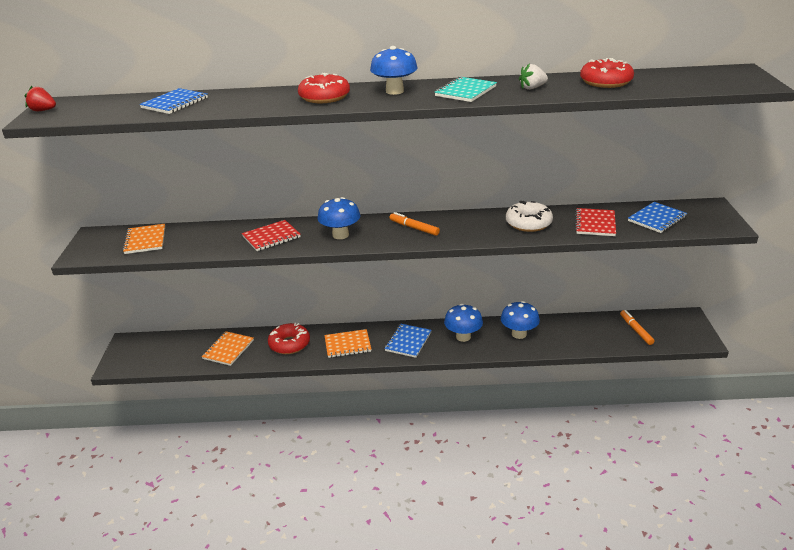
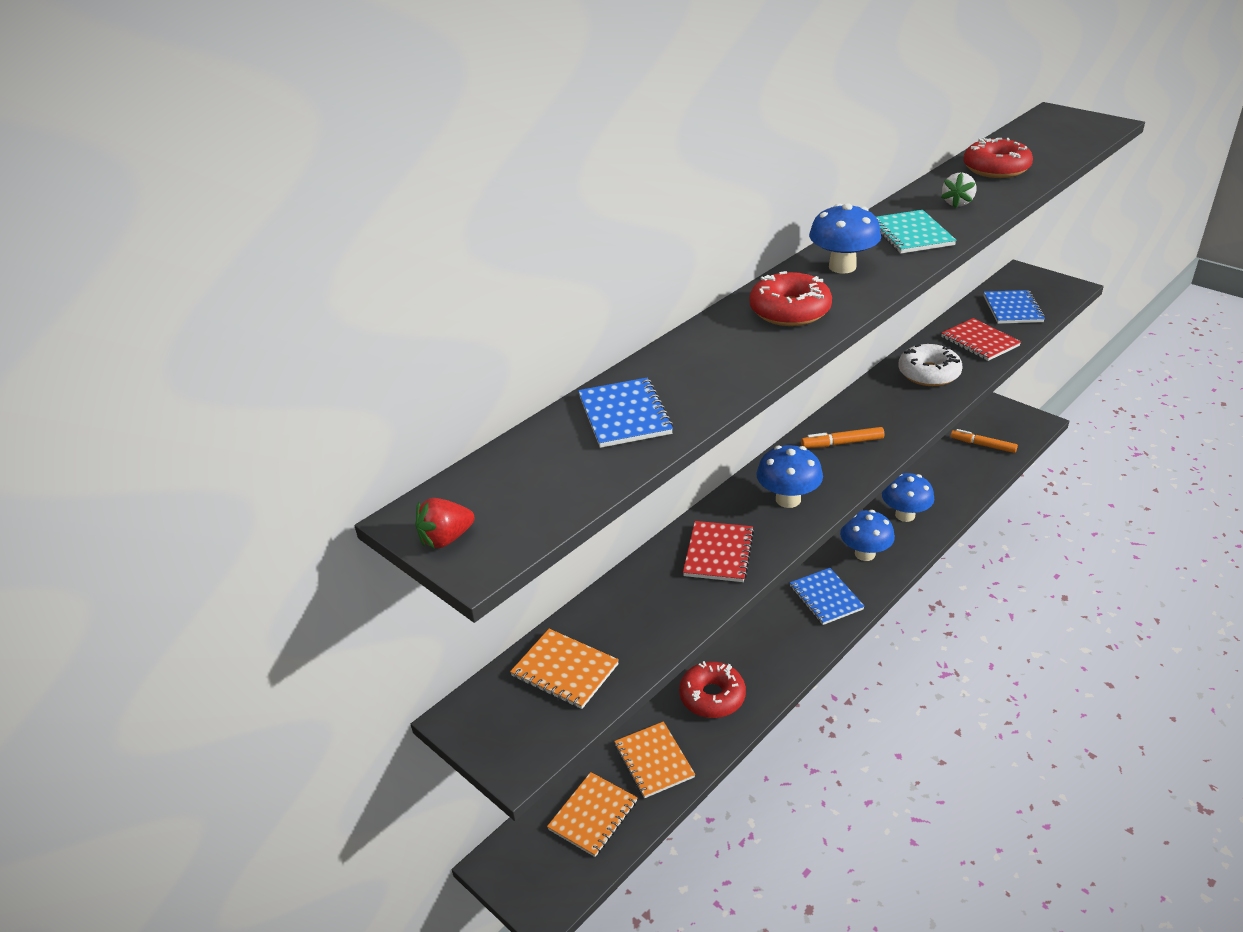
camera: 45 degrees left, 5 degrees up
(347, 345) = (774, 648): orange notebook -> orange notebook (593, 815)

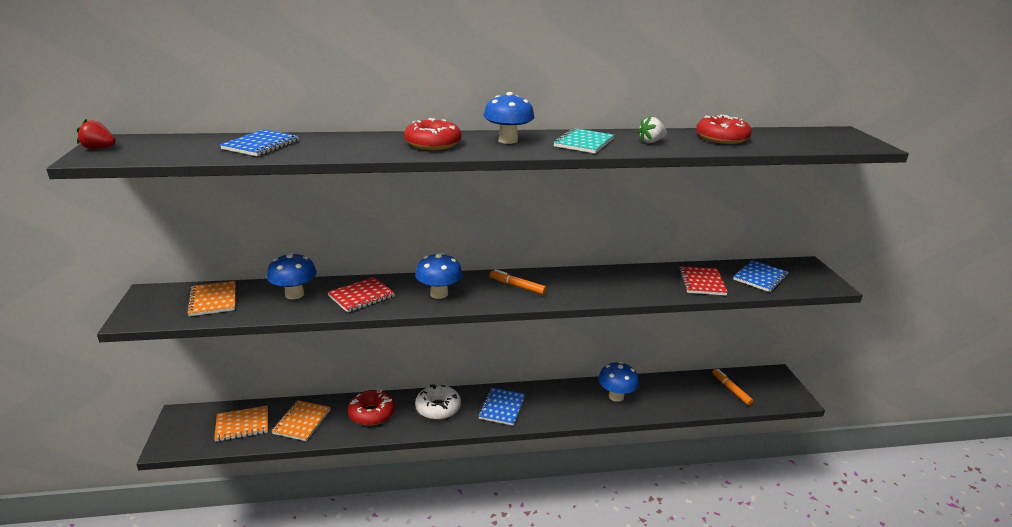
camera: 35 degrees right, 10 degrees down
(865, 554) = (559, 400): blue mushroom -> blue mushroom (294, 294)
(928, 373) = (635, 281): white donut -> white donut (438, 408)

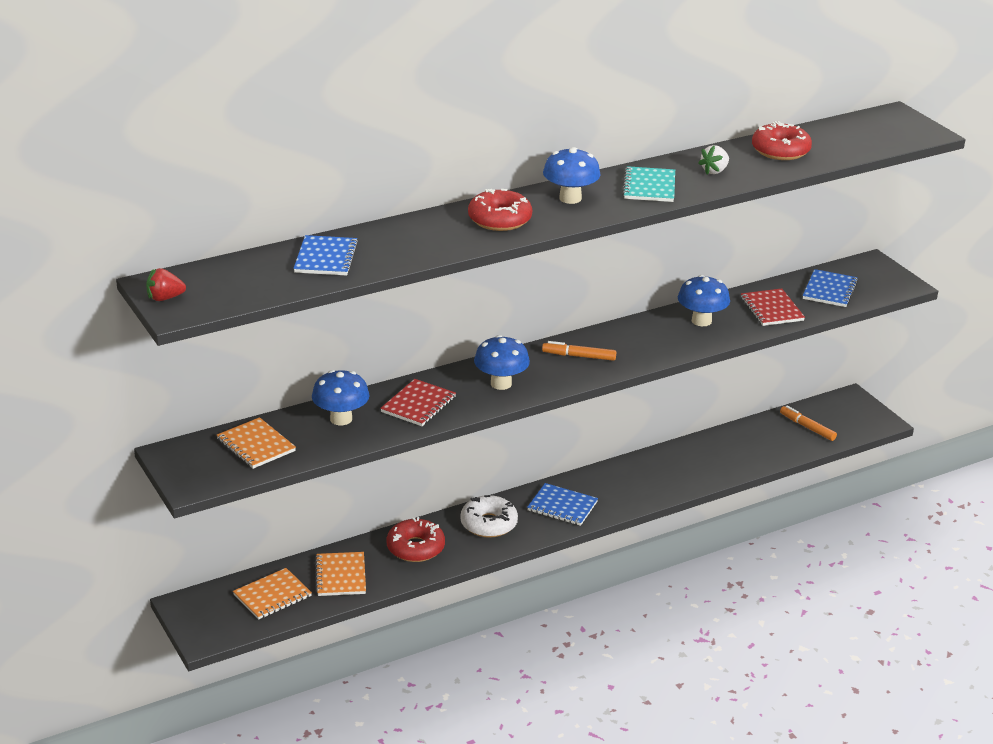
camera: 20 degrees left, 5 degrees up
(502, 407) = (562, 506): blue notebook -> blue notebook turned 60 degrees counterclockwise
(616, 396) = (684, 464): blue mushroom -> blue mushroom (701, 321)

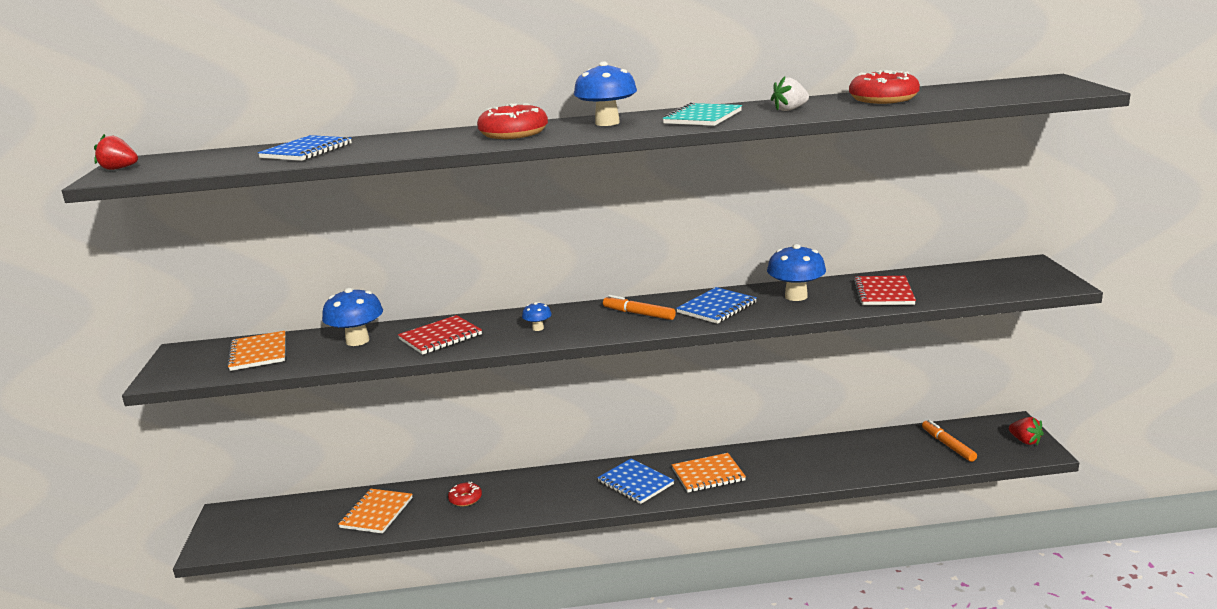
camera: 25 degrees right, 10 degrees down
(272, 596) = (302, 520): orange notebook -> orange notebook (708, 475)
(415, 548) = (465, 499): red donut -> red donut, size x0.56
(488, 524) = (551, 488): white donut -> none
(501, 383) = (538, 328): blue mushroom -> blue mushroom, size x0.50
(829, 290) = (964, 282): blue notebook -> blue notebook (716, 308)
(866, 414) = (1025, 441): none -> red strawberry

